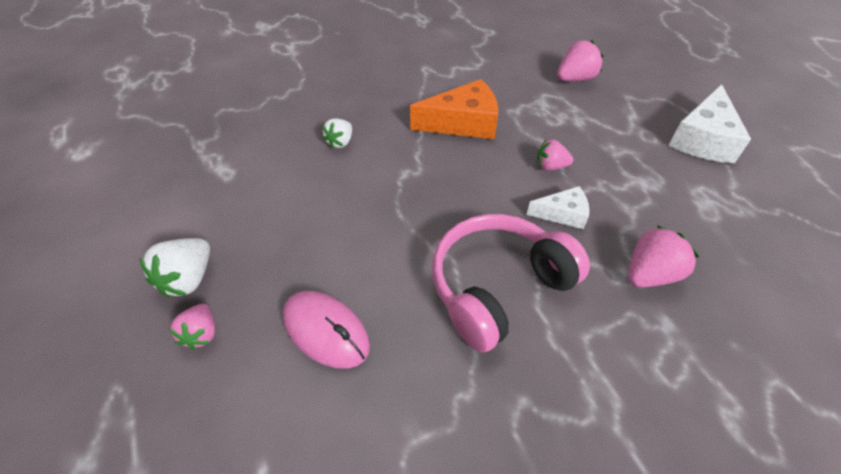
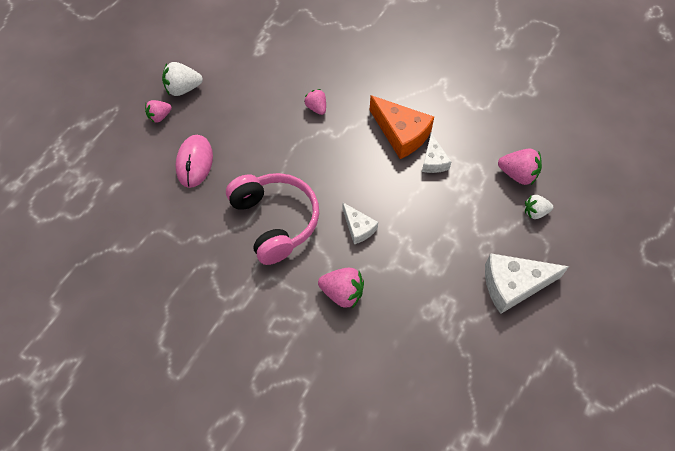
camera: 55 degrees right, 10 degrees up
(340, 142) = (327, 83): white strawberry -> white strawberry (535, 212)
(498, 287) = (275, 221): pink headphones -> pink headphones turned 45 degrees clockwise
(516, 118) = (433, 161): none -> white cheese
(550, 166) = (398, 202): pink strawberry -> pink strawberry (316, 108)

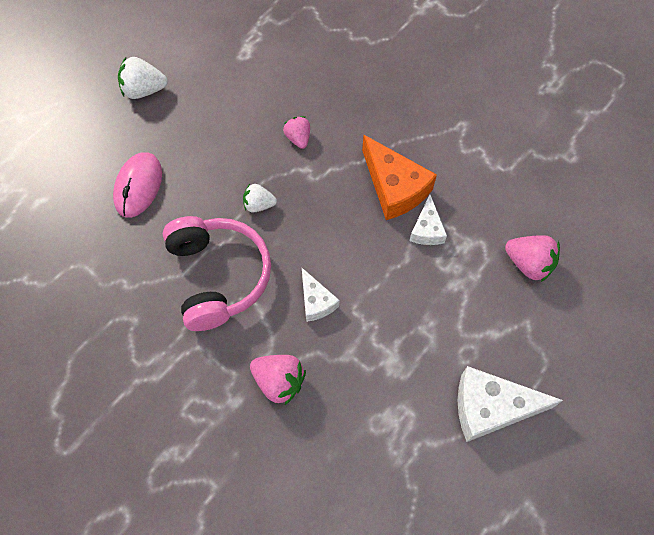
camera: 10 degrees right, 5 degrees up
(159, 117) = (109, 121): pink strawberry -> none
(535, 212) = (539, 317): white strawberry -> white strawberry (259, 205)

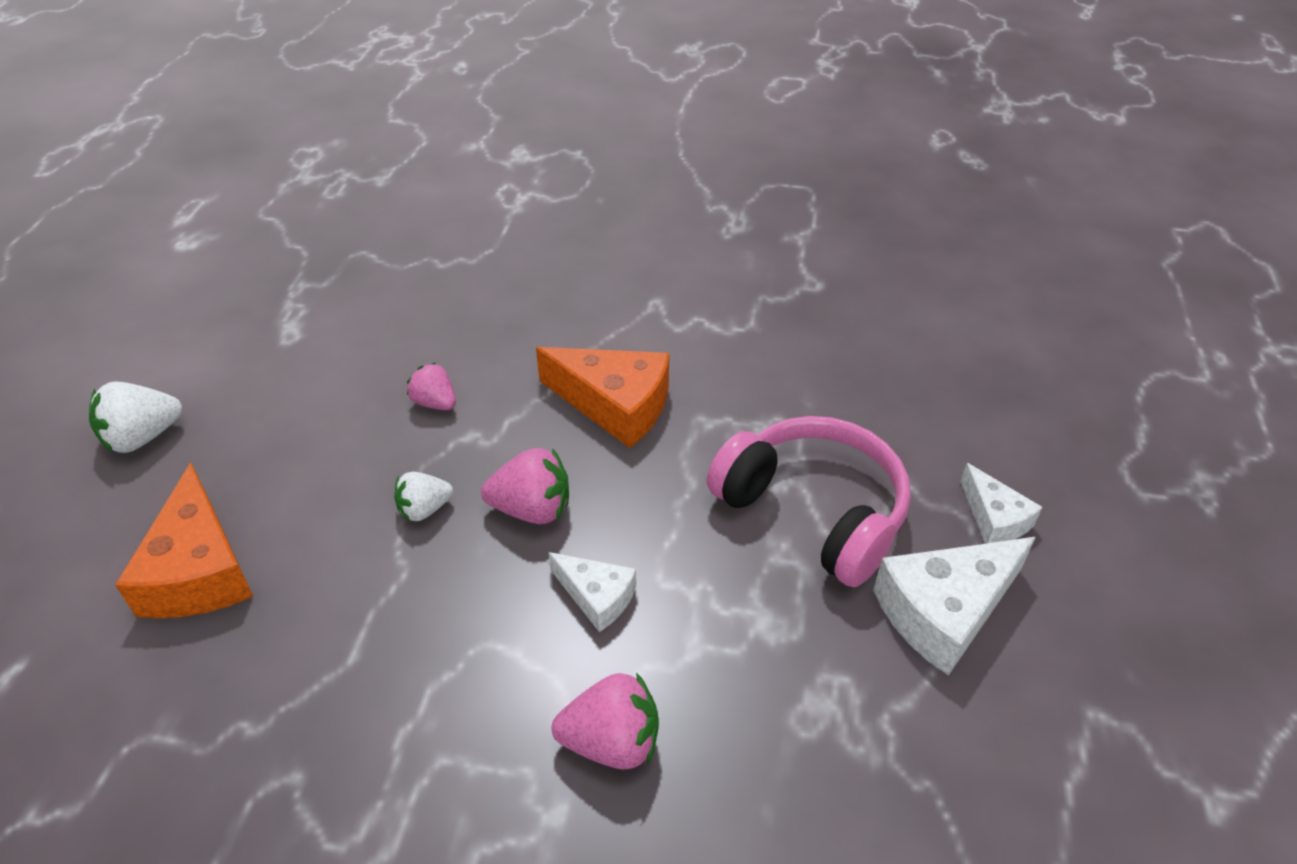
camera: 30 degrees left, 20 degrees down
(138, 186) = (199, 570): pink mouse -> orange cheese
(218, 276) = (414, 636): pink headphones -> pink headphones (813, 511)
(427, 229) = (694, 434): white cheese -> white cheese (994, 518)
(528, 264) = (855, 416): pink strawberry -> pink strawberry (532, 509)

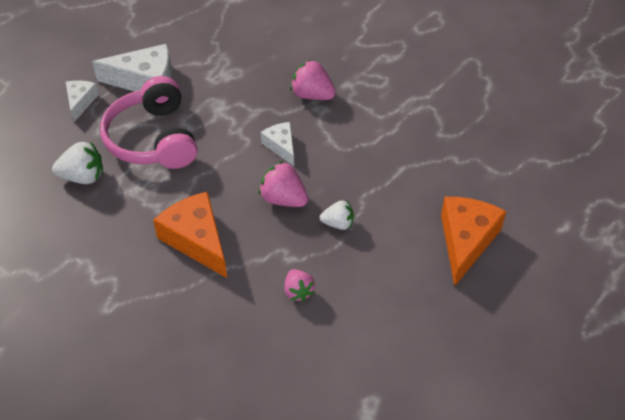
camera: 150 degrees left, 5 degrees up
(143, 437) = (489, 351): white strawberry -> white strawberry (83, 177)

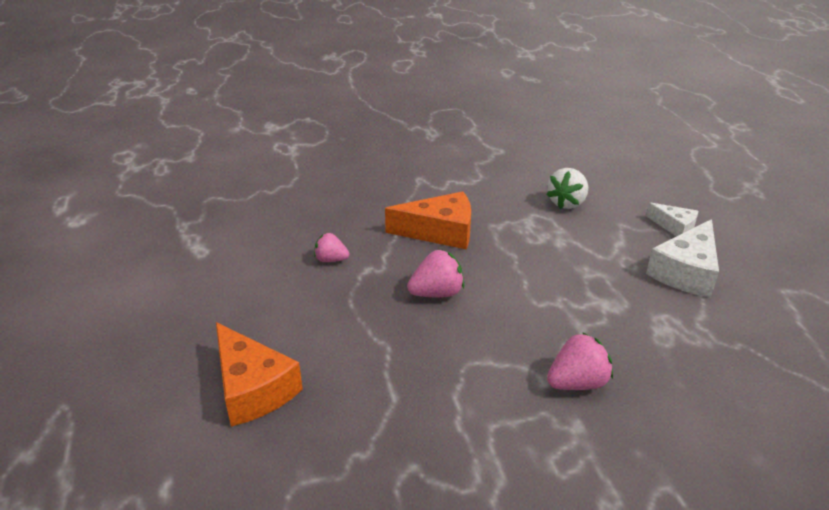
camera: 125 degrees right, 15 degrees down
(153, 139) = (587, 249): pink headphones -> none
(281, 146) = (510, 321): white cheese -> none
(338, 224) = (372, 312): white strawberry -> none

